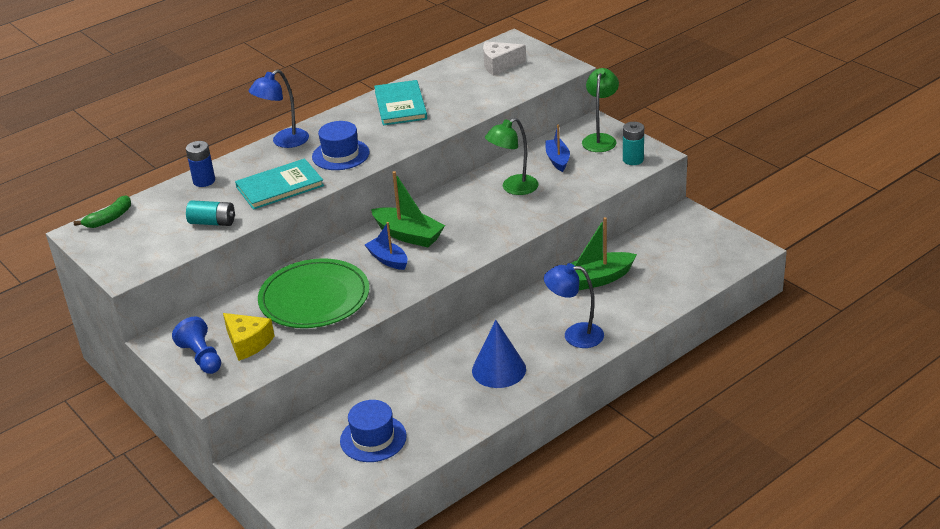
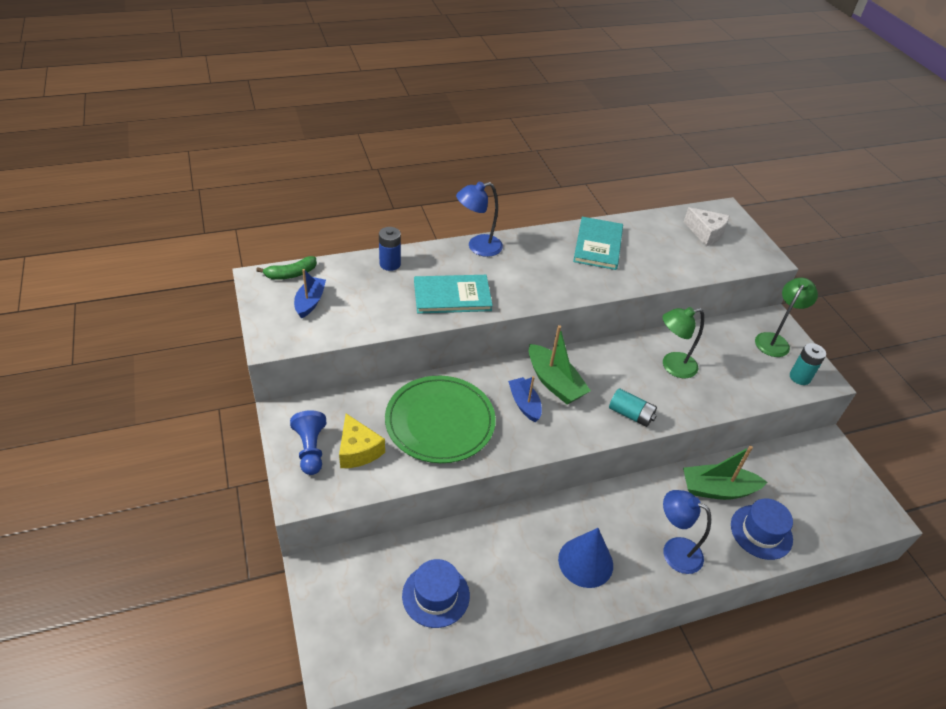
camera: 15 degrees right, 10 degrees up
(212, 222) = (375, 314): turquoise battery -> turquoise battery (630, 414)
(340, 155) = (521, 281): blue hat -> blue hat (761, 532)
(499, 65) = (706, 233): white cheese -> white cheese turned 150 degrees counterclockwise
(557, 160) = (725, 349): blue boat -> blue boat (310, 302)

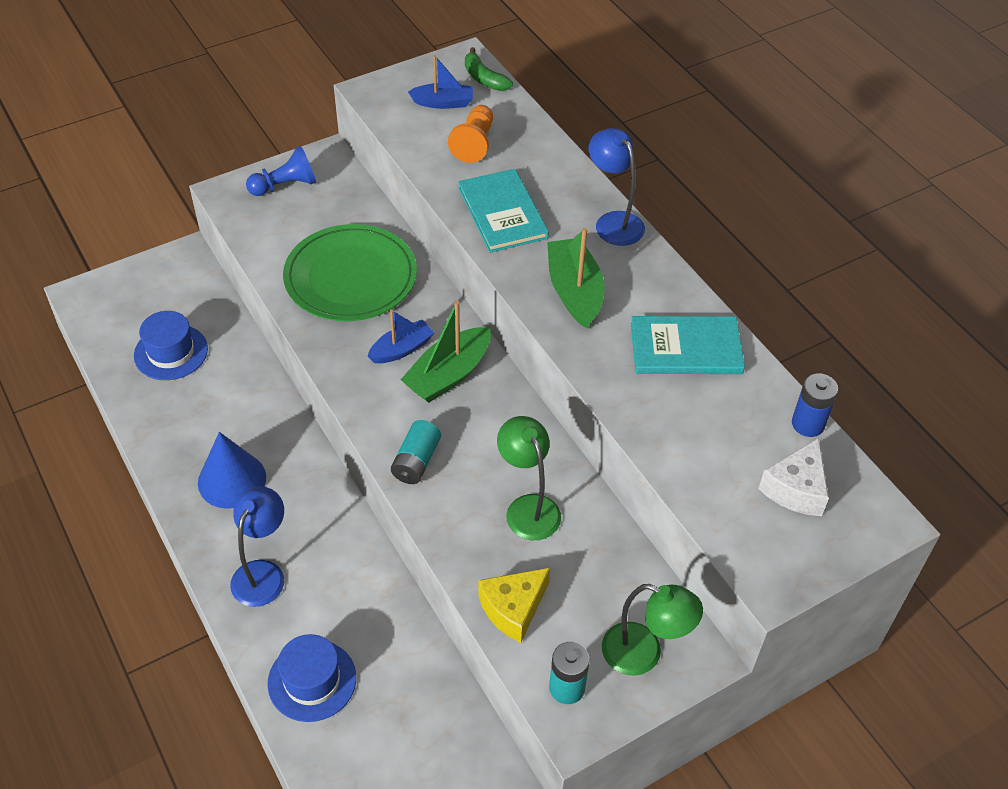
camera: 80 degrees right, 5 degrees up
(358, 450) = (292, 220): yellow cheese -> yellow cheese (513, 609)
(368, 295) = (474, 143): none -> orange pawn
(390, 264) = (539, 150): blue battery -> blue battery (808, 424)
(717, 489) = (373, 625): green boat -> green boat (574, 291)

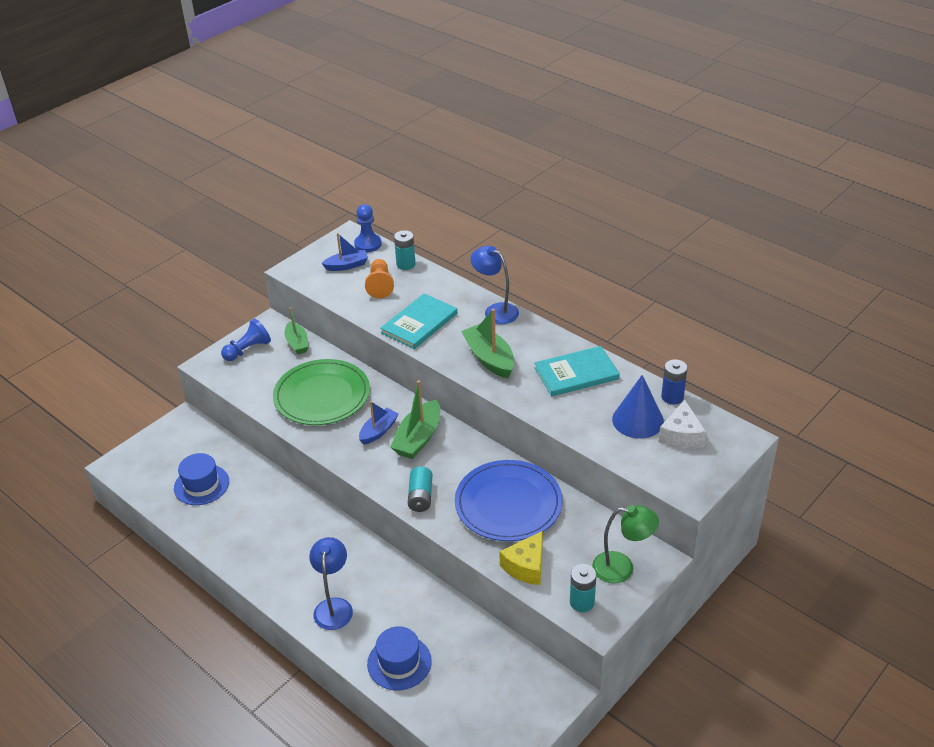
camera: 15 degrees left, 10 degrees down
(232, 480) = (284, 554): blue cone -> blue cone (637, 420)
(350, 193) = (297, 343): none -> green boat
(484, 78) = (368, 244): green banana -> blue pawn
(502, 213) = (419, 323): turquoise book -> turquoise book turned 75 degrees clockwise
(521, 121) = (406, 264): none -> turquoise battery
(528, 507) = (508, 504): green lamp -> blue plate

